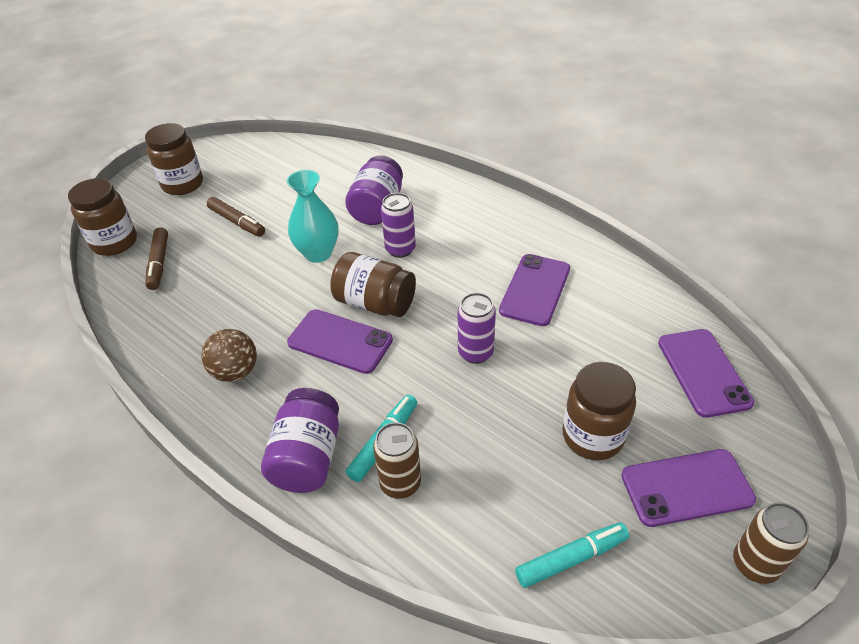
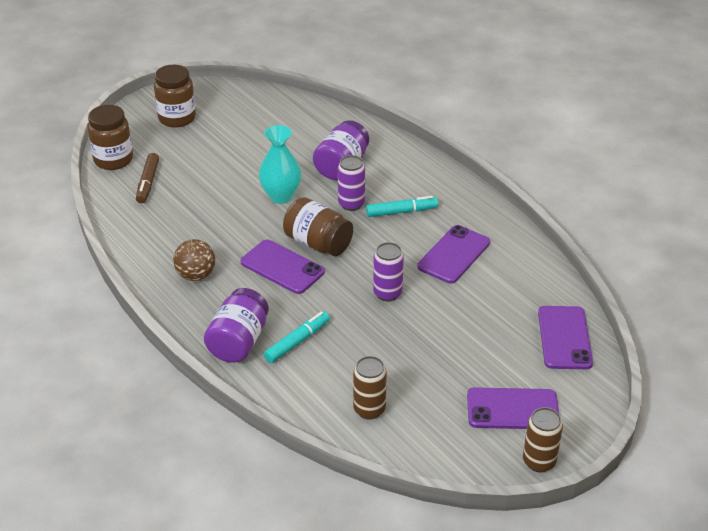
camera: 10 degrees right, 5 degrees down
(237, 222) = (218, 159): brown marker -> none
(400, 483) = (302, 370): brown can -> brown can (369, 409)
(571, 558) = (409, 435): turquoise marker -> turquoise marker (401, 212)
(592, 436) = (456, 365): brown jar -> none

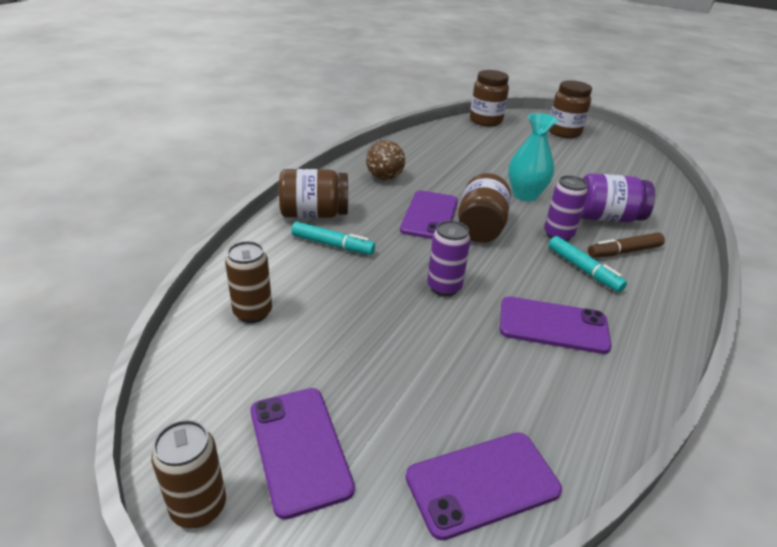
camera: 65 degrees right, 5 degrees down
(148, 183) = (474, 137): brown marker -> brown marker (624, 251)
(238, 342) = (314, 214): purple jar -> brown jar

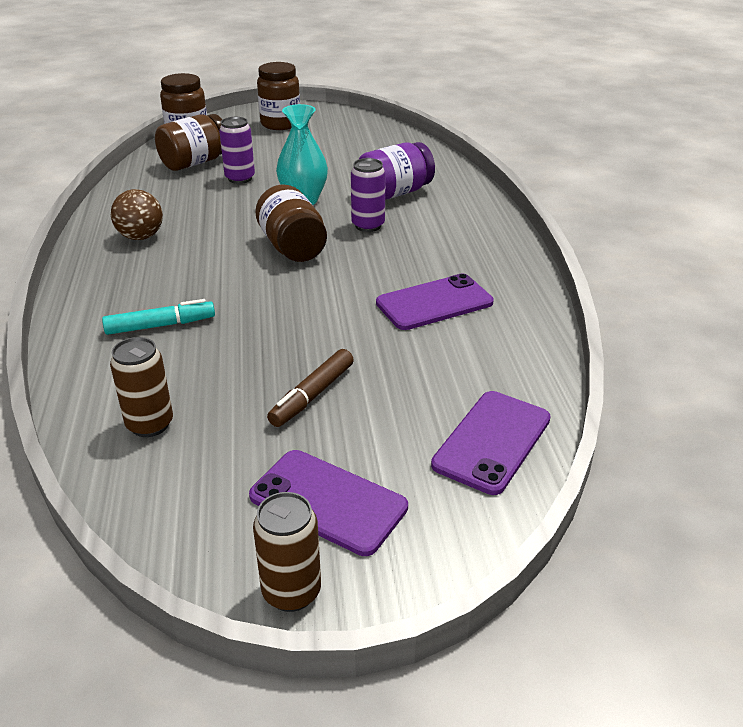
camera: 35 degrees left, 0 degrees up
(314, 214) = (103, 304): brown jar -> brown jar (195, 163)
(429, 215) = (231, 256): purple phone -> none
(444, 287) = (314, 314): purple can -> purple can (240, 178)
(583, 270) = (416, 247): turquoise marker -> none
(624, 251) = (434, 218): brown marker -> brown marker (312, 395)

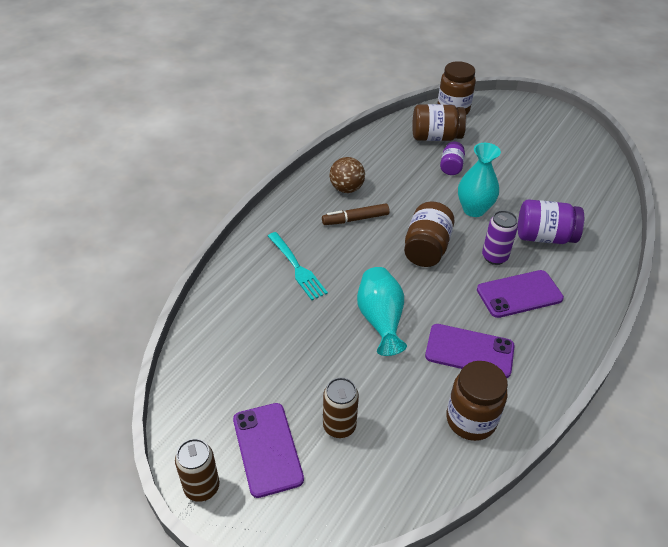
camera: 40 degrees right, 10 degrees up
(150, 424) = (232, 335): brown can -> brown can (339, 426)
(160, 325) = (296, 267): turquoise marker -> turquoise fork
(240, 178) = (451, 167): purple can -> purple jar
(280, 124) = (529, 125): brown jar -> brown jar (471, 420)
(312, 395) = (327, 372): brown marker -> brown marker (355, 219)
(316, 323) = (380, 320): none -> turquoise vase
(492, 441) = (392, 479): purple phone -> purple phone (519, 294)

